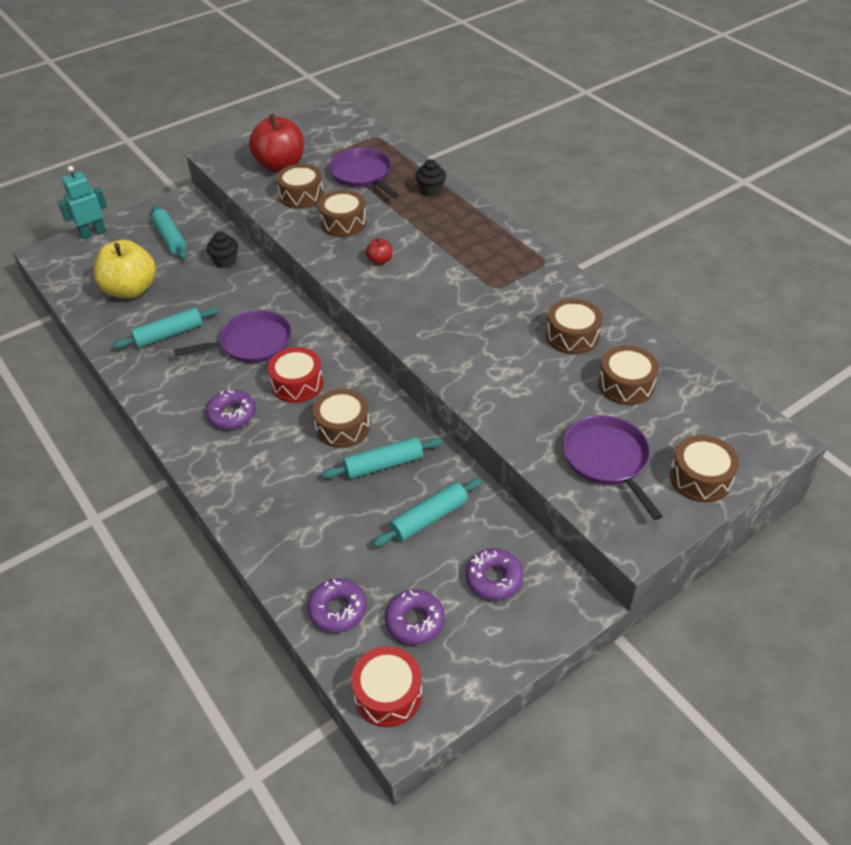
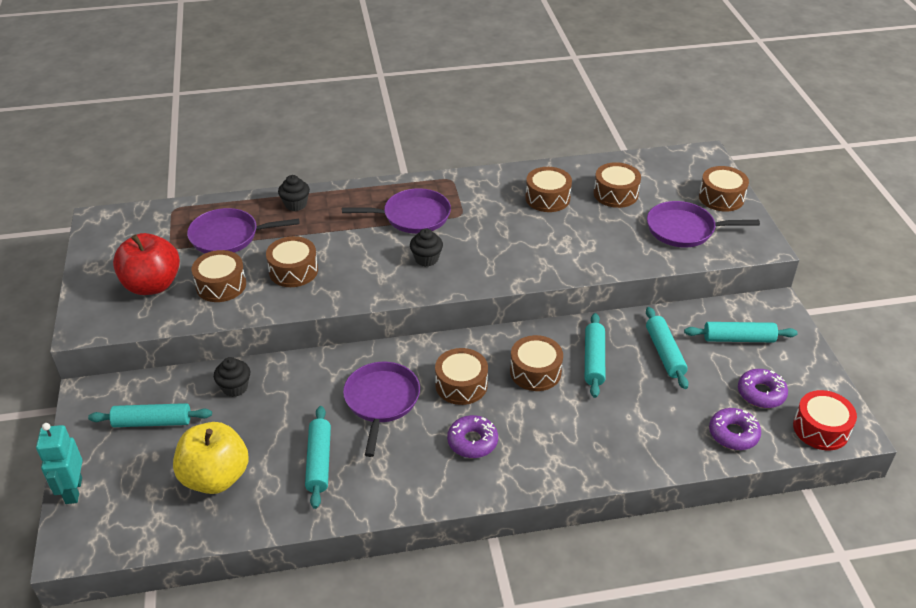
camera: 65 degrees left, 5 degrees down
(297, 384) = (461, 385): red drum -> brown drum
(380, 261) = (371, 266): red apple -> none
(412, 289) = (426, 259): none -> black cupcake
(468, 259) = (413, 216): none -> purple pan
(494, 579) = (738, 339): purple donut -> turquoise rolling pin

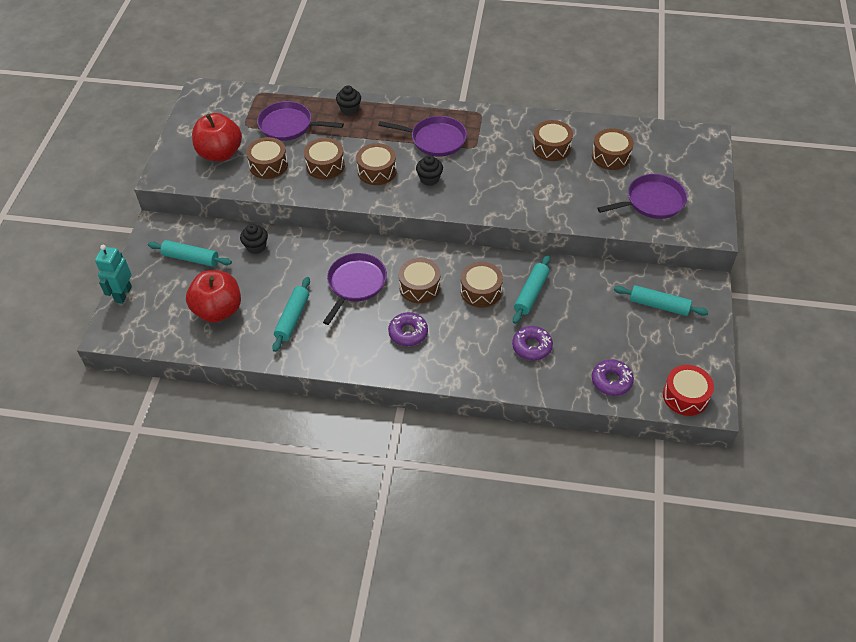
camera: 20 degrees right, 10 degrees up
(215, 477) = (218, 310): yellow apple -> red apple
(664, 353) = (591, 302): turquoise rolling pin -> none
(684, 229) = (652, 201): purple pan -> purple pan turned 135 degrees clockwise
(721, 197) = (701, 180): brown drum -> brown drum (377, 171)
(761, 393) = (652, 355): purple donut -> purple donut (532, 346)

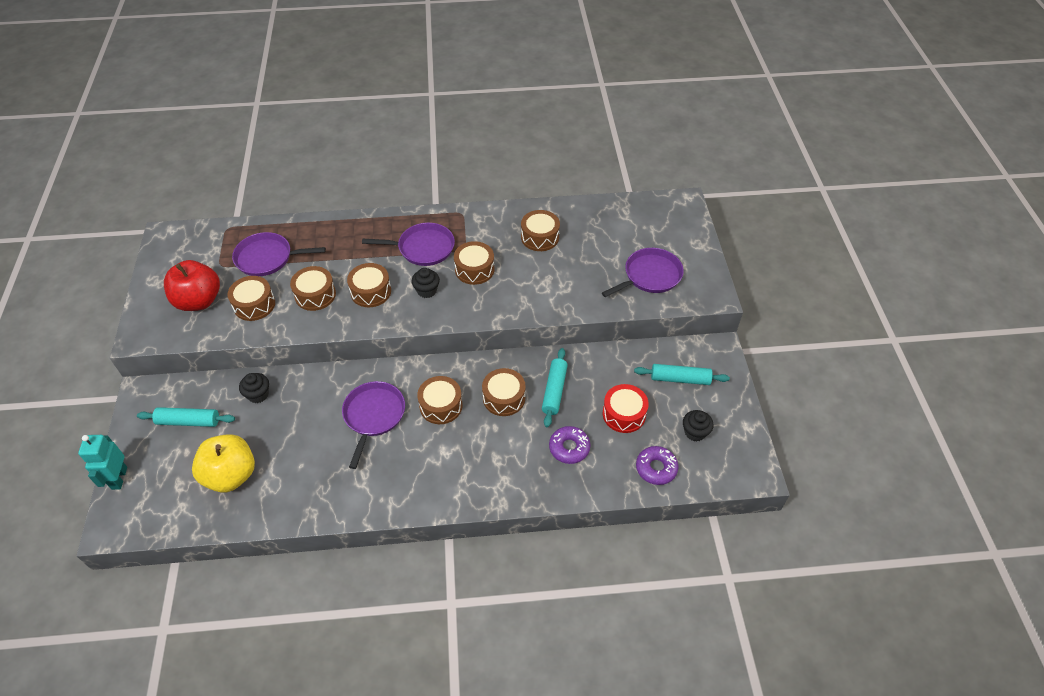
camera: 15 degrees left, 0 degrees up
(218, 310) = (231, 475): red apple -> yellow apple
(292, 318) = (314, 467): turquoise rolling pin -> none
(349, 109) = (327, 230): black cupcake -> black cupcake (695, 432)
(408, 333) = (440, 459): purple donut -> none
(611, 156) = (599, 236): brown drum -> brown drum (474, 269)
(685, 396) = (730, 469): red drum -> red drum (624, 414)

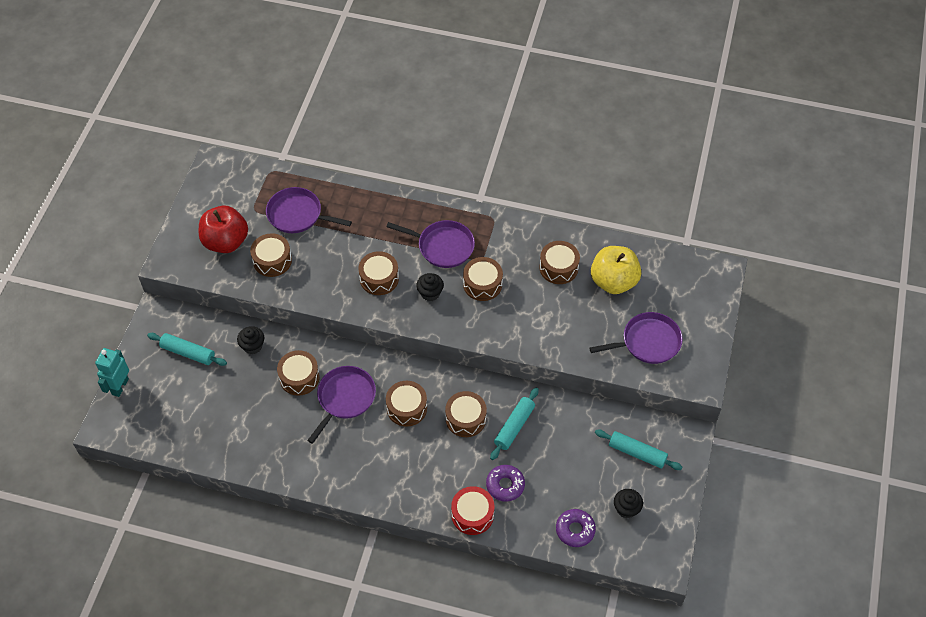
camera: 20 degrees right, 5 degrees up
(231, 475) = (209, 414): yellow apple -> yellow apple (613, 281)
(315, 295) = (328, 267): brown drum -> brown drum (299, 377)
(624, 414) = (568, 470): red drum -> red drum (472, 514)

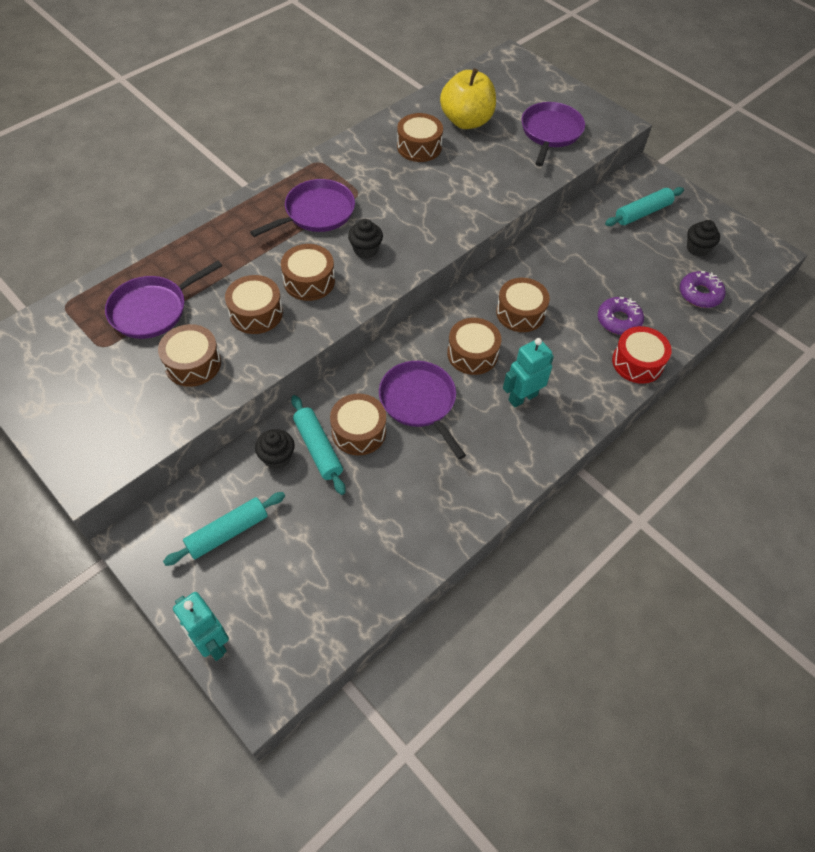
camera: 60 degrees left, 0 degrees up
(226, 242) = (119, 397): red apple -> none
(390, 456) = (522, 397): none -> turquoise robot
(482, 284) = (390, 206): brown drum -> brown drum (256, 313)
(514, 426) = (556, 281): turquoise rolling pin -> turquoise rolling pin (318, 448)

